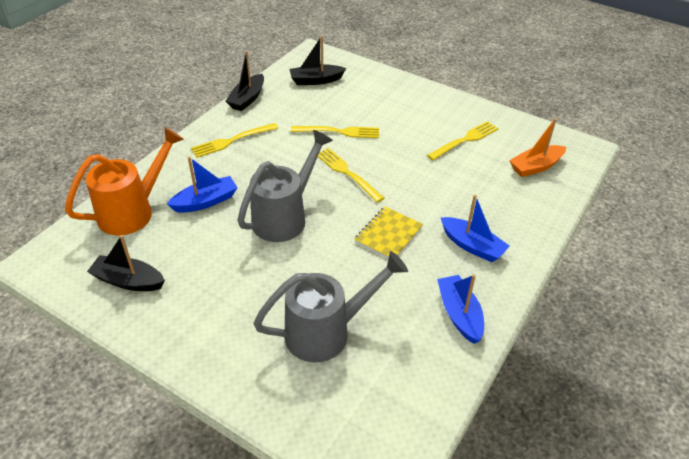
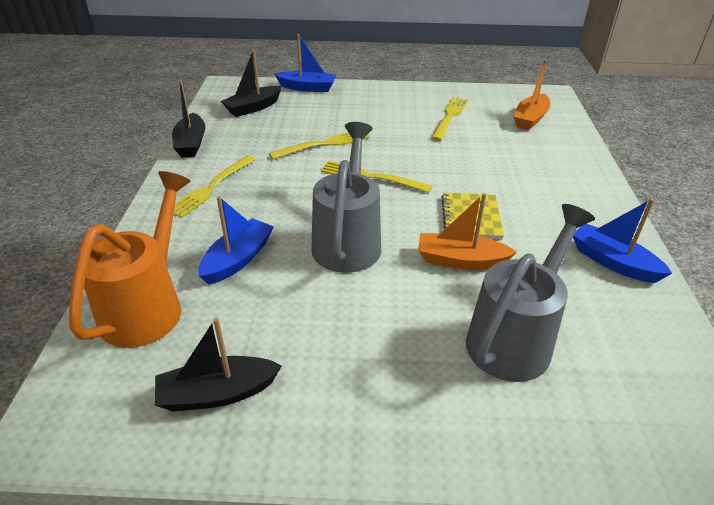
camera: 30 degrees left, 5 degrees down
(346, 263) = (460, 260): none -> orange boat
(472, 246) = (554, 198): blue boat -> blue boat (307, 88)

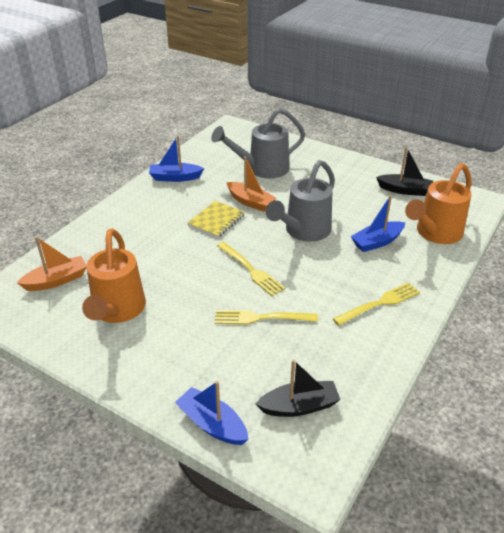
camera: 150 degrees left, 0 degrees up
(191, 143) = (386, 367): black boat -> none
(449, 116) = (117, 310): yellow fork -> orange watering can
(613, 262) = (175, 177): blue boat -> blue boat turned 105 degrees clockwise

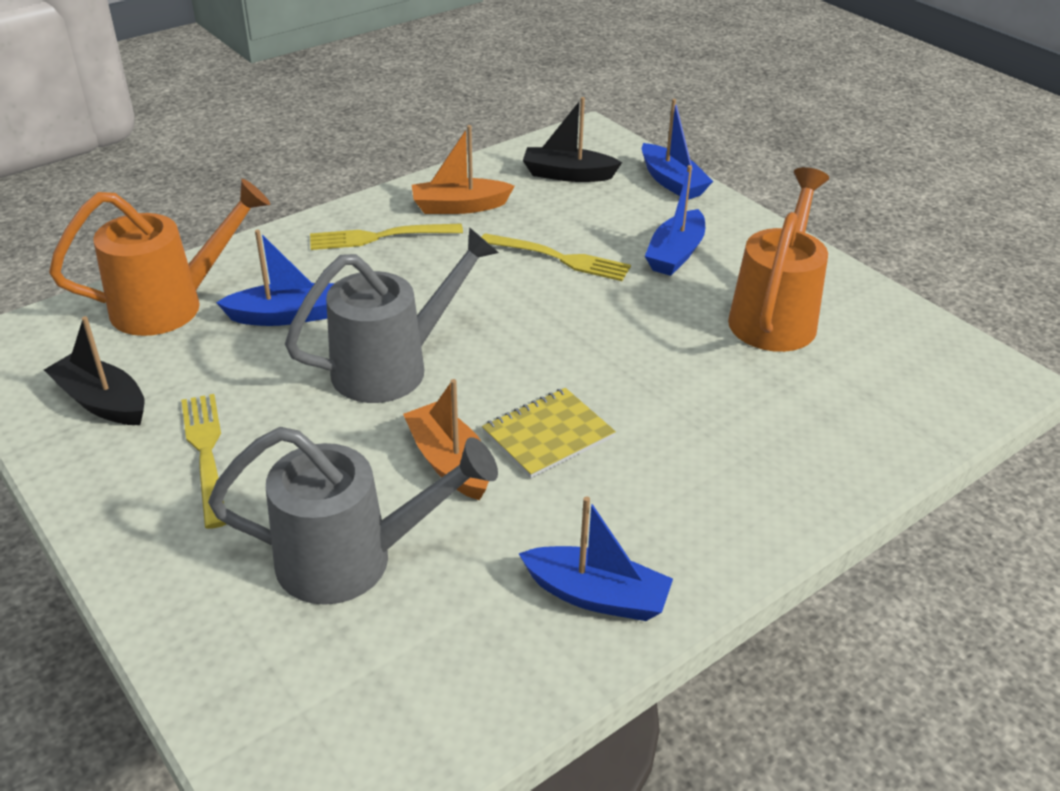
camera: 160 degrees left, 0 degrees up
(57, 280) = (885, 387): orange boat -> orange boat (459, 206)
(189, 343) = (675, 254): none -> blue boat
(251, 270) = (535, 323): yellow fork -> yellow fork (206, 452)

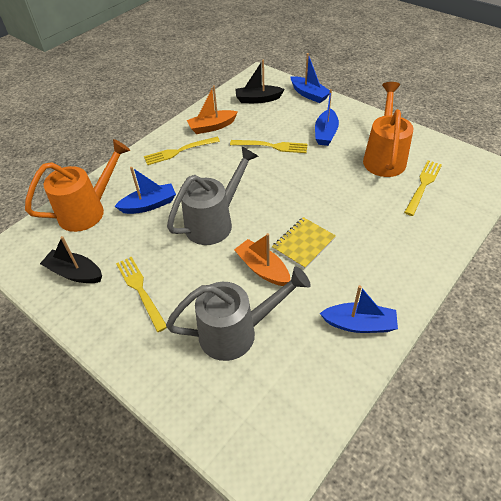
camera: 10 degrees left, 10 degrees up
(835, 378) = (423, 185): none -> yellow fork

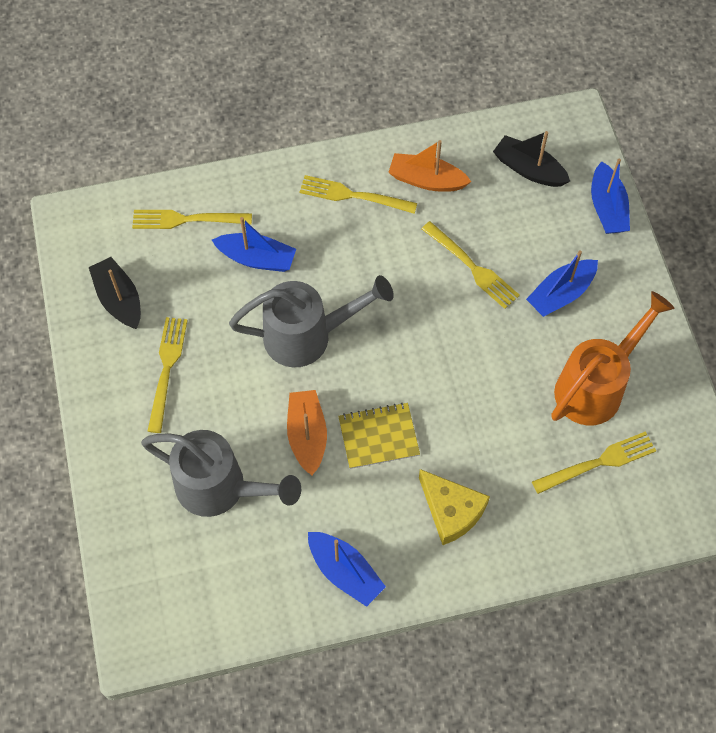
camera: 35 degrees right, 15 degrees up
(88, 211) = (186, 219): orange watering can -> yellow fork
(380, 252) = (451, 510): none -> yellow cheese

